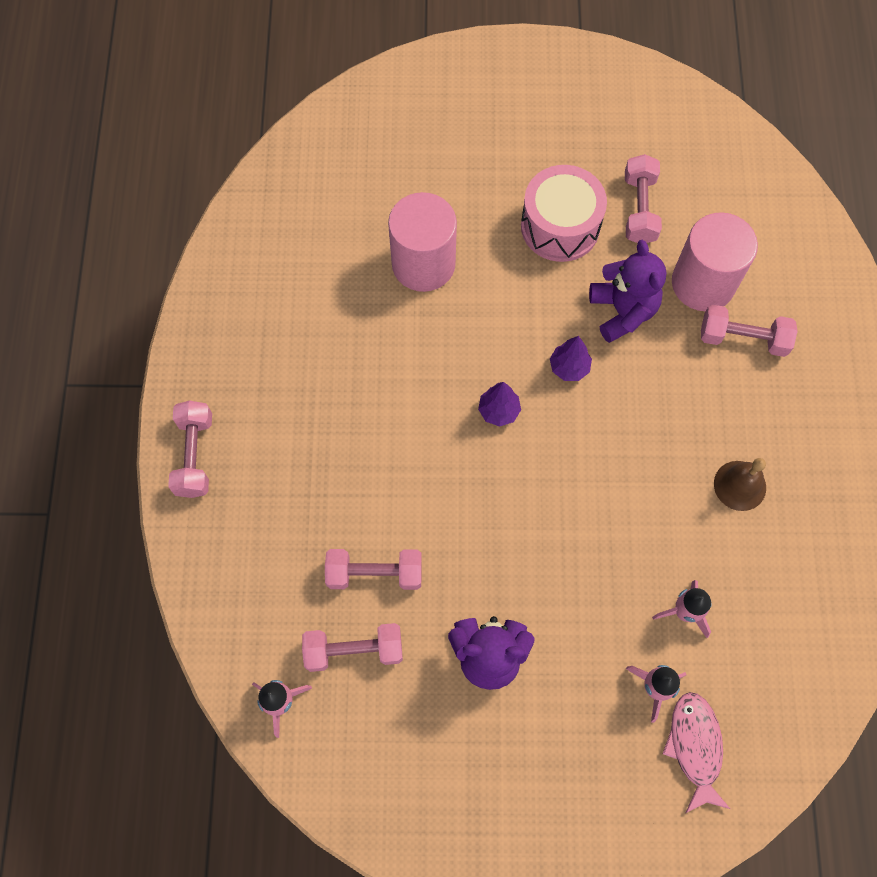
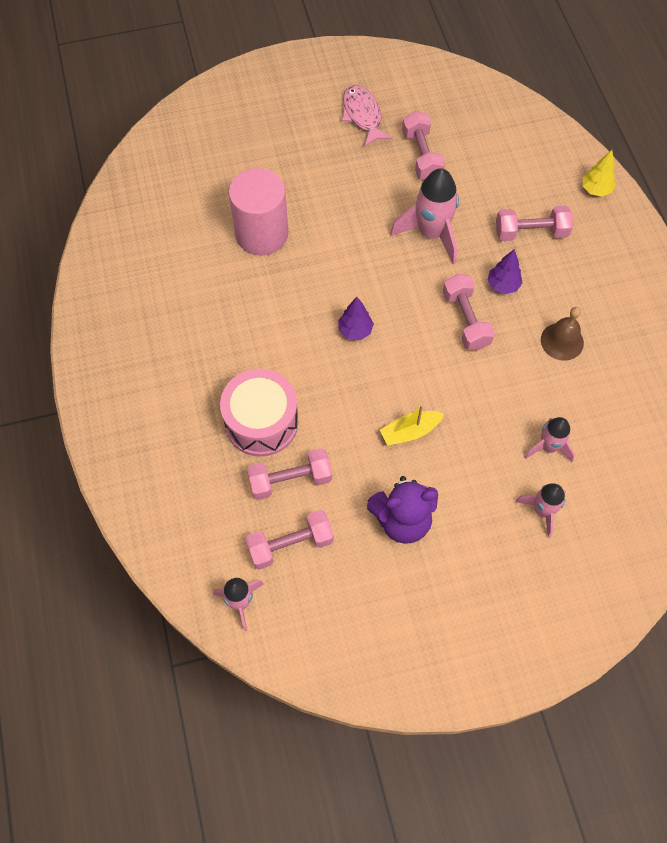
camera: 15 degrees left, 5 degrees down
(194, 455) = (112, 424): pink dumbbell -> pink dumbbell (465, 320)
(527, 551) = (410, 431): none -> yellow boat
(560, 226) = (363, 182): pink drum -> pink drum (261, 422)
(569, 367) = (401, 285): purple tree -> purple tree (503, 285)
(622, 311) = (431, 233): purple teddy bear -> pink rocket
(695, 747) = (588, 547): pink fish -> pink fish (363, 115)
(703, 283) = (487, 199): pink cylinder -> none
(839, 302) = (595, 190): none -> yellow tree

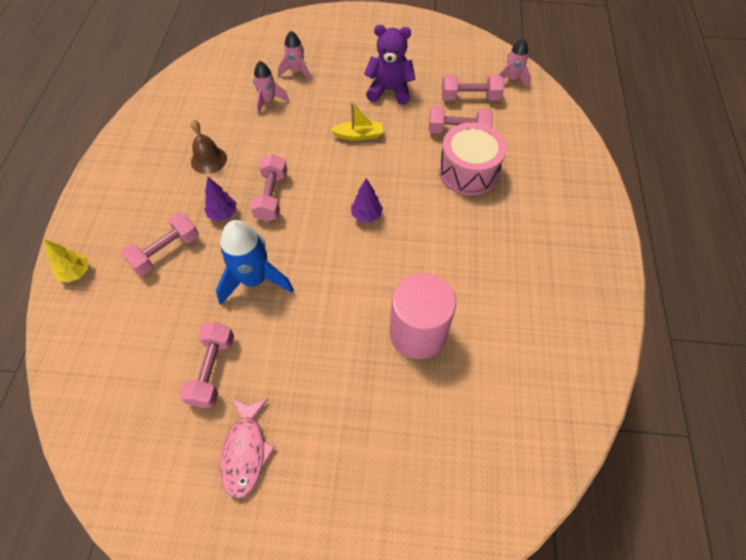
camera: 160 degrees left, 5 degrees down
(431, 233) = (254, 279): pink rocket -> blue rocket
(530, 232) = (166, 251): pink dumbbell -> pink dumbbell turned 60 degrees counterclockwise

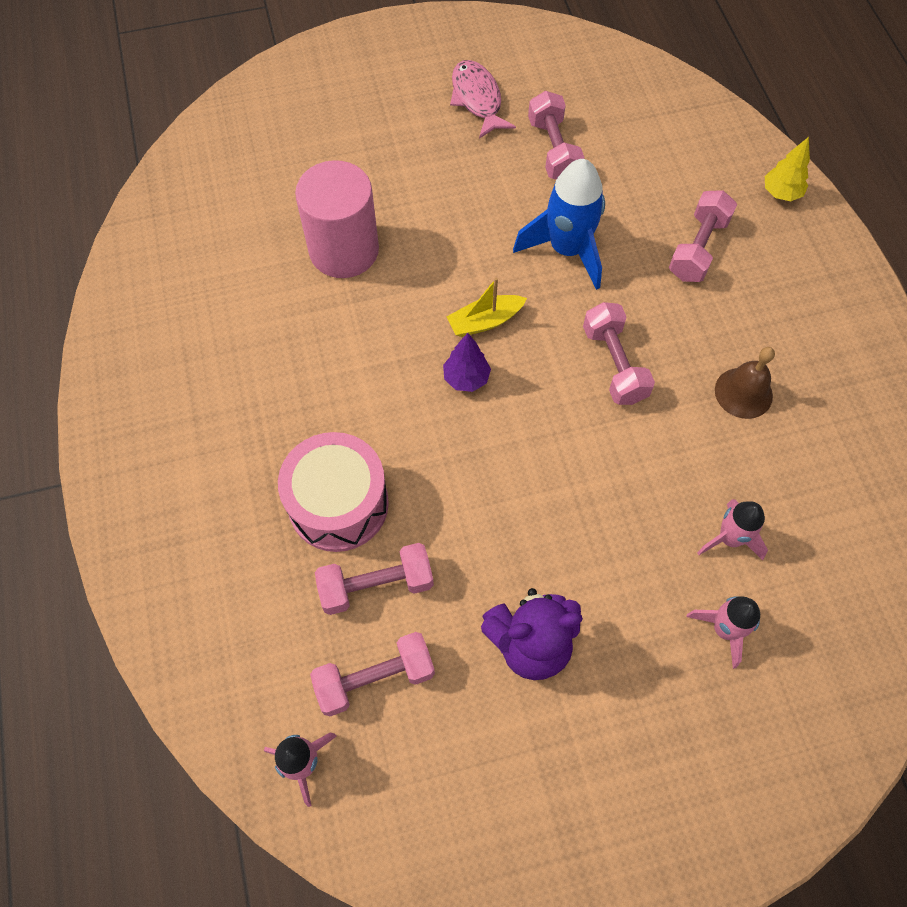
camera: 160 degrees right, 5 degrees up
(223, 214) = (663, 317): purple tree -> none
(358, 135) = (540, 517): yellow boat -> yellow boat (485, 321)

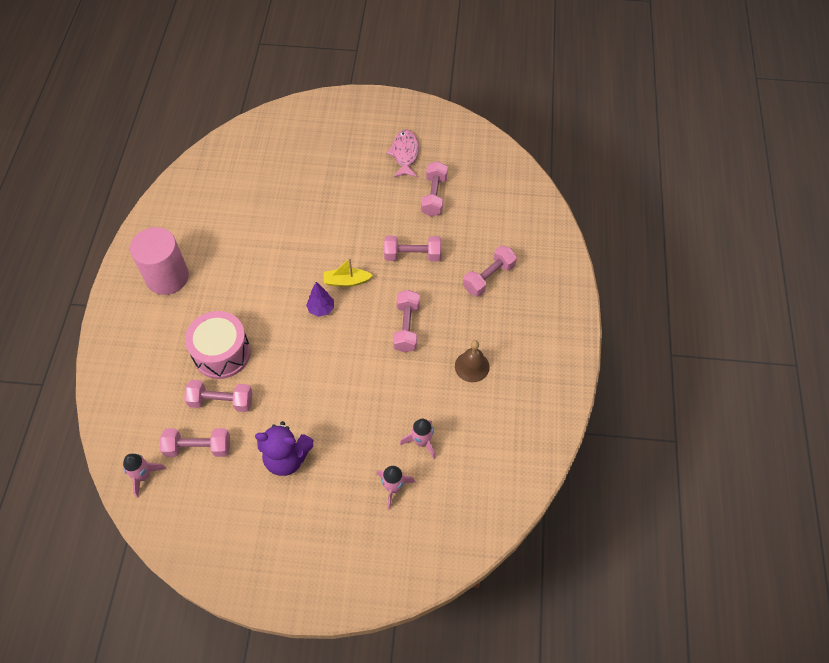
camera: 20 degrees right, 5 degrees down
(344, 250) = (289, 218): pink cylinder -> pink cylinder (167, 277)
(567, 250) = (412, 255): blue rocket -> pink dumbbell
(781, 193) = (555, 260): yellow tree -> none

